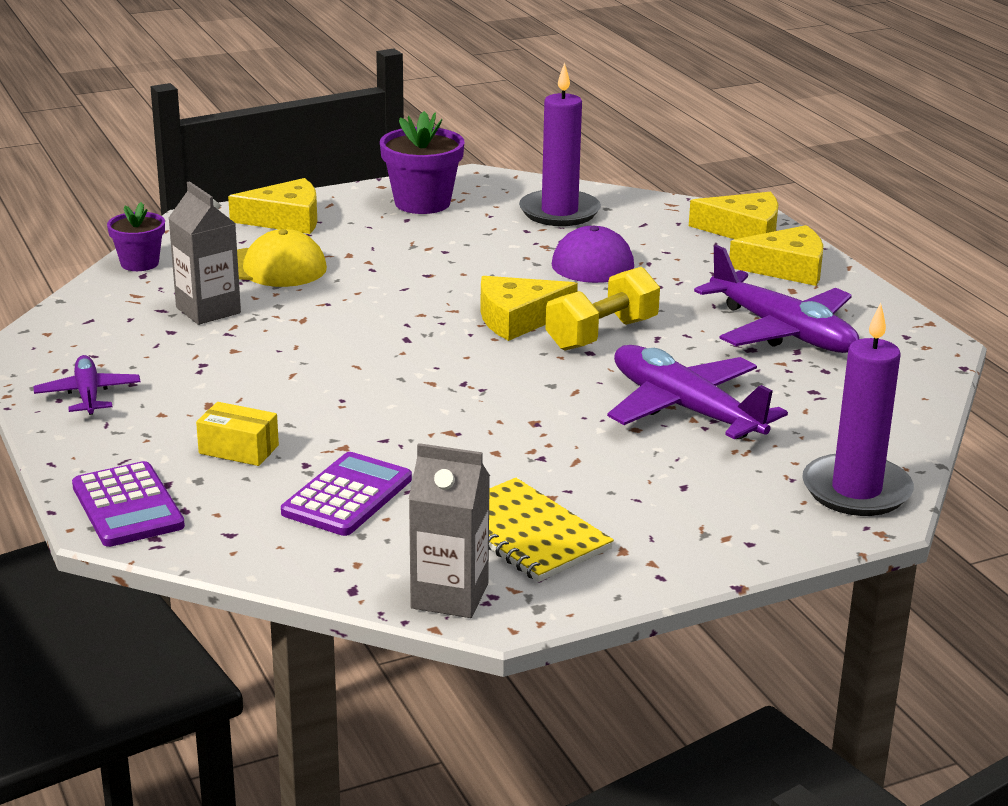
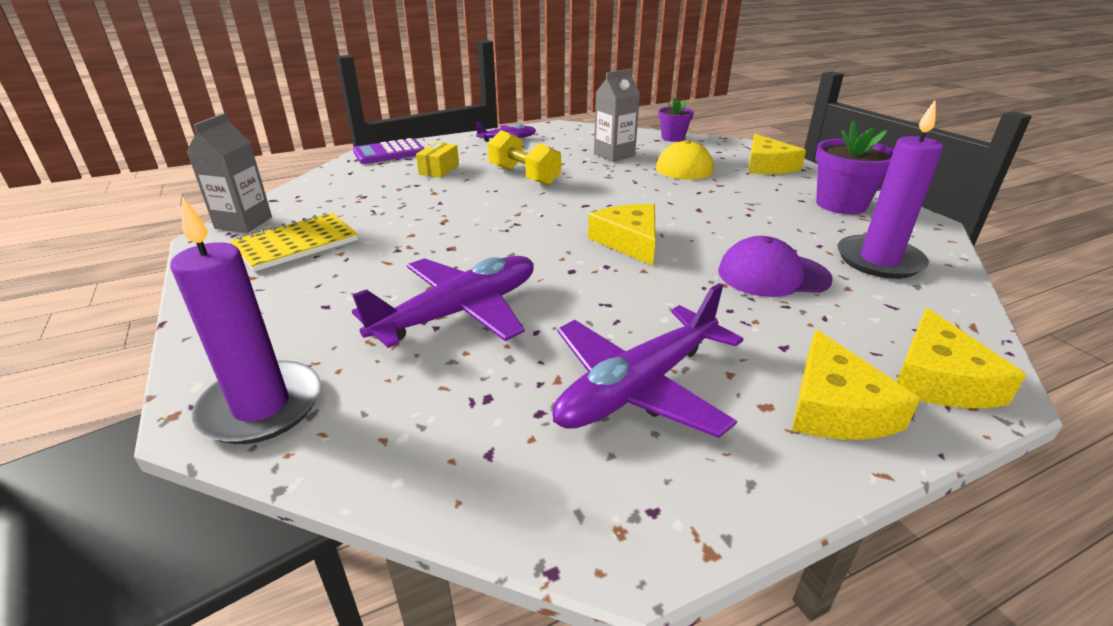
camera: 90 degrees right, 5 degrees up
(347, 496) = (374, 195): purple calculator -> none
(602, 334) = (607, 276): yellow dumbbell -> yellow dumbbell (524, 176)

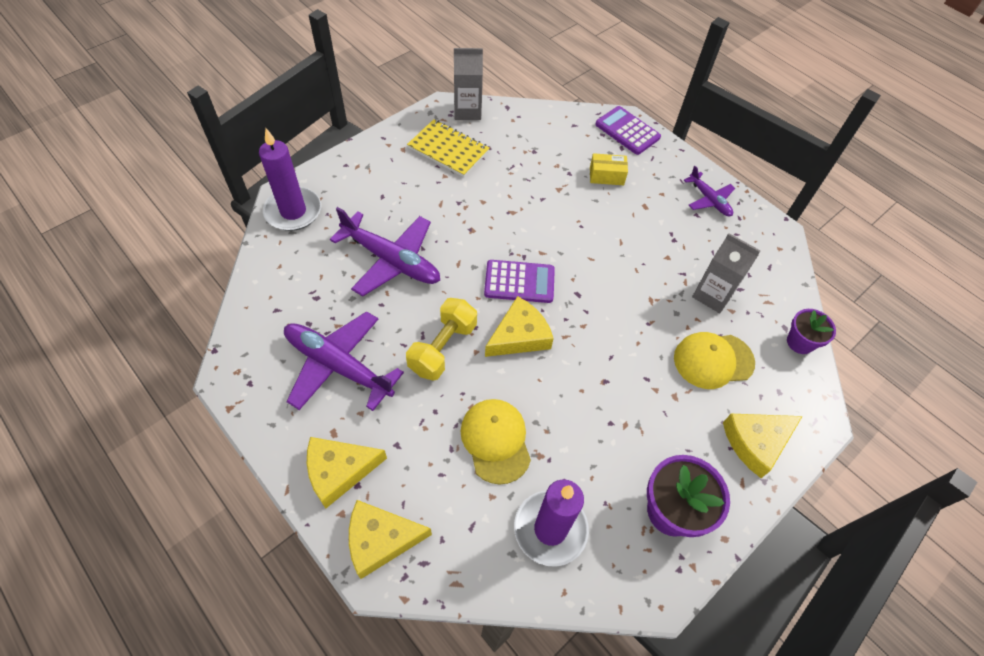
camera: 70 degrees right, 25 degrees up
(524, 176) = (621, 237): yellow dumbbell -> yellow dumbbell (442, 348)
(552, 231) = (519, 282): none -> purple calculator
(772, 275) = (495, 440): purple cap -> yellow cap

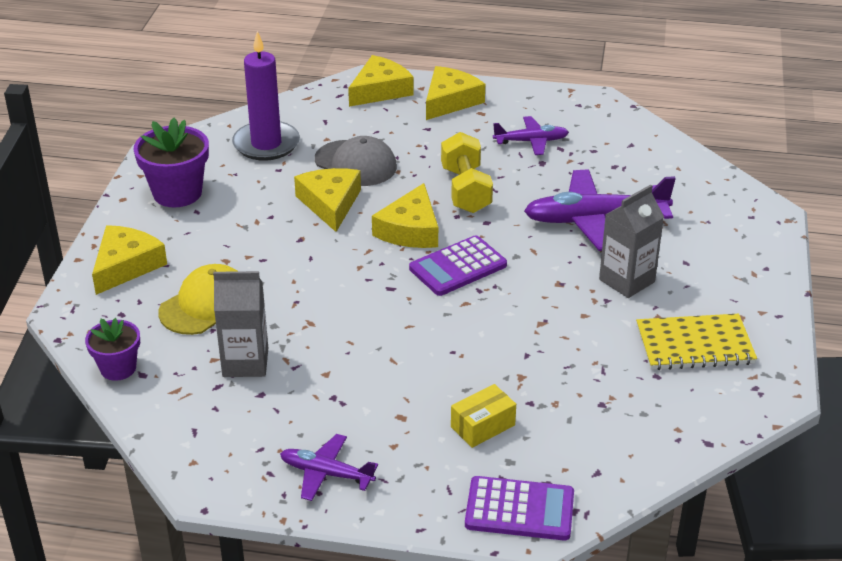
camera: 145 degrees right, 20 degrees down
(293, 211) = (738, 206): purple candle -> none
(338, 366) = (531, 141): purple plane -> purple plane, size x0.56
(467, 111) = (744, 405): grey carton -> grey carton (626, 281)
(495, 440) = (356, 163): yellow cap -> grey cap
(554, 405) = (330, 203): none -> yellow cheese

